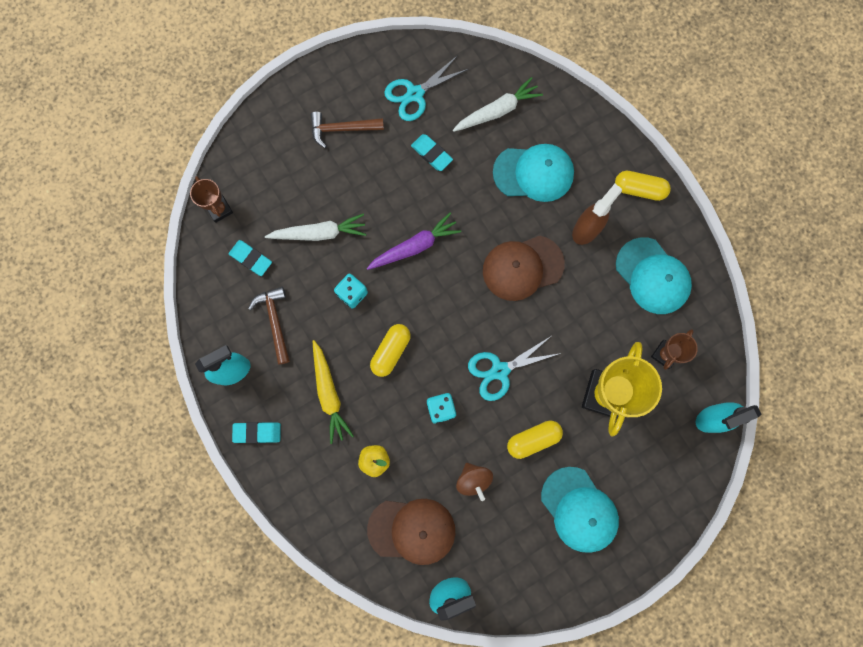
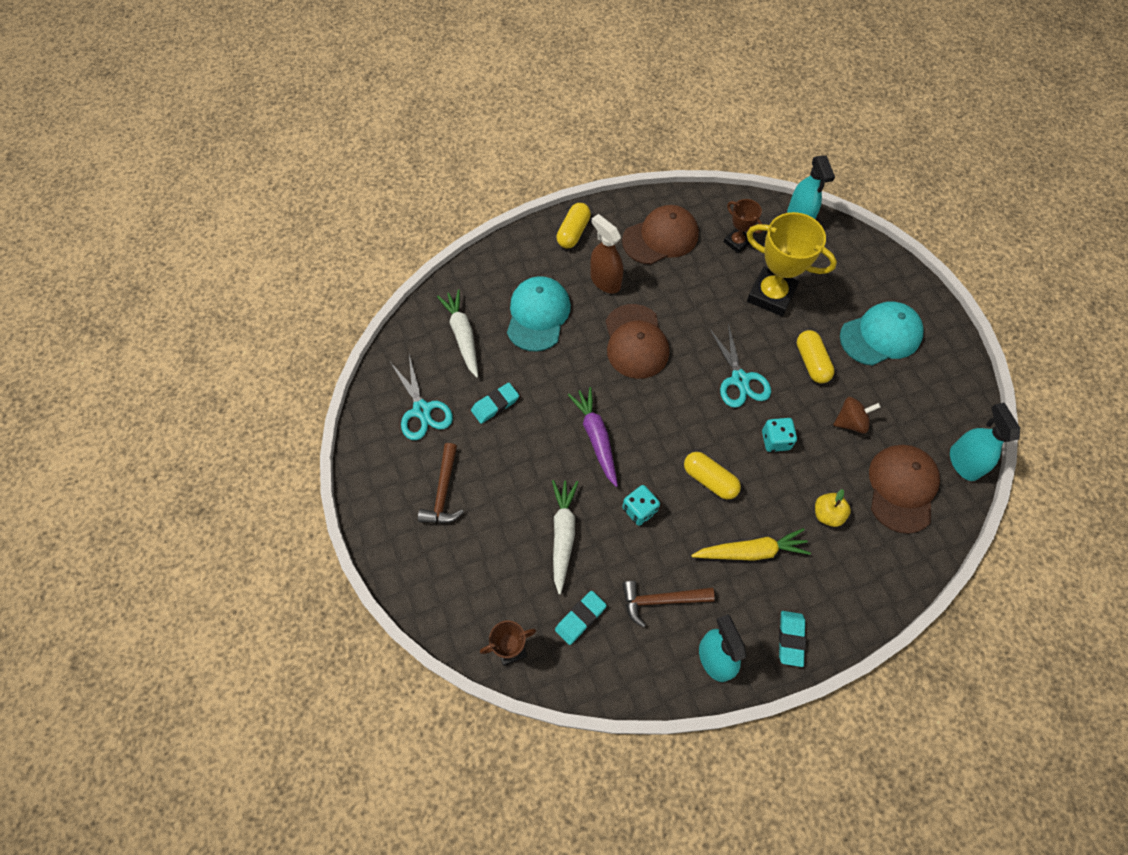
camera: 80 degrees left, 15 degrees down
(652, 276) = (660, 237): turquoise cap -> brown cap

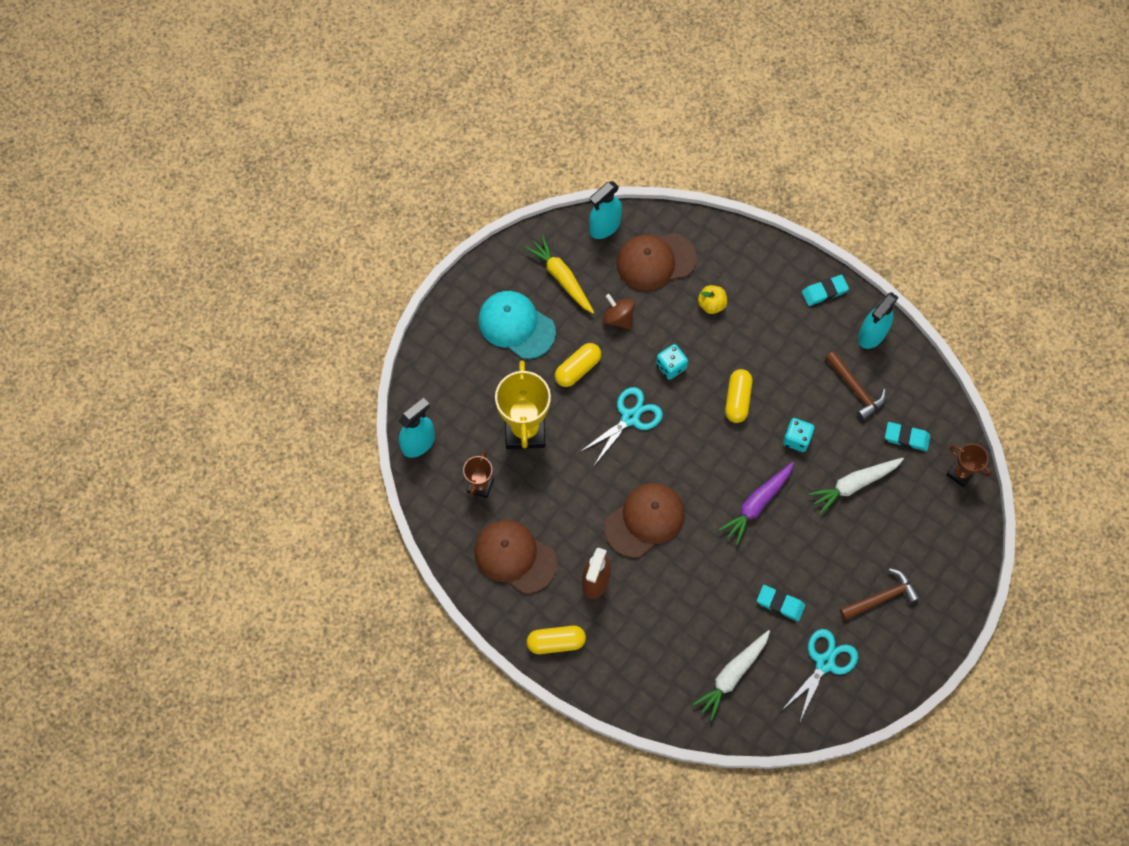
camera: 120 degrees left, 5 degrees up
(538, 315) = (669, 620): turquoise cap -> none
(751, 551) = (776, 345): yellow carrot -> yellow carrot (561, 278)

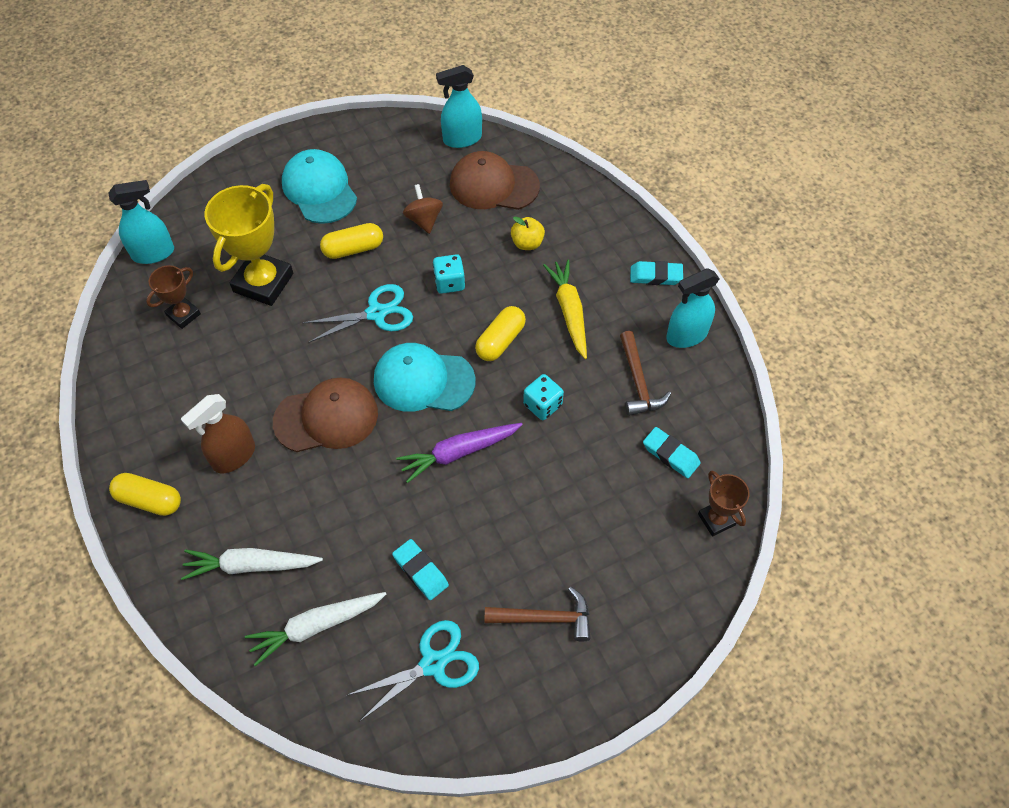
camera: 25 degrees right, 10 degrees down
(515, 557) = (169, 396): brown cap -> none
(561, 278) = (391, 166): yellow carrot -> yellow carrot (569, 311)
(698, 458) = (423, 380): none -> turquoise cap
(854, 484) = (581, 478): white carrot -> white carrot (251, 565)

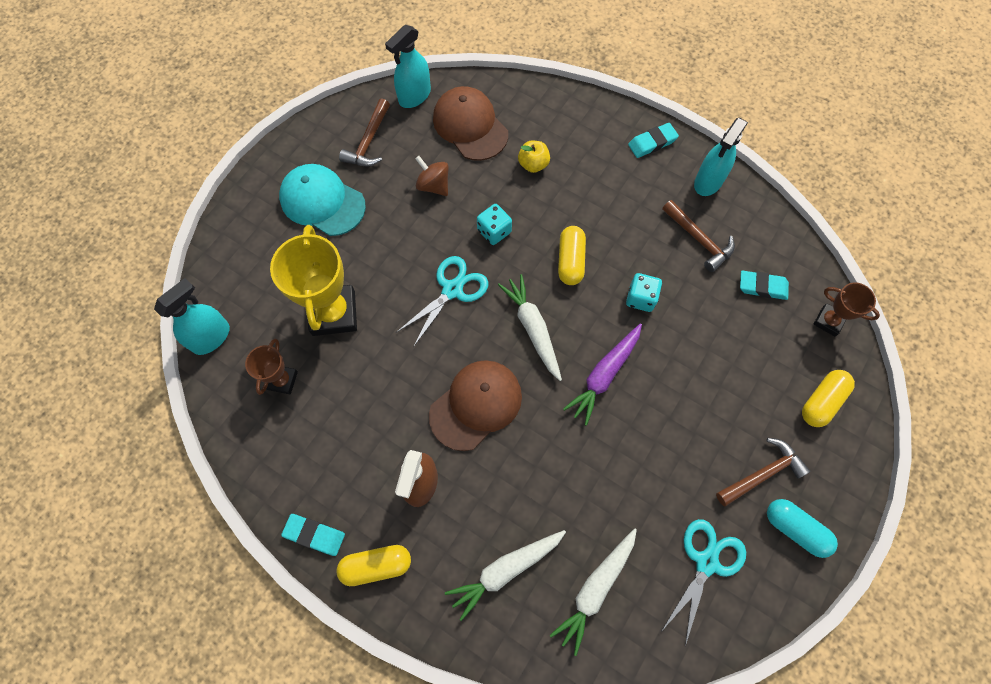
camera: 30 degrees left, 10 degrees up
(353, 249) = (391, 242): yellow capsule -> yellow capsule (821, 401)
(394, 159) = (369, 142): none -> brown hammer
(420, 571) = (644, 492): turquoise eraser -> turquoise eraser (314, 535)
(423, 380) = (533, 328): turquoise cap -> white carrot
(493, 185) = (470, 126): brown cap -> brown cap turned 75 degrees clockwise
(540, 685) = (795, 529): none -> turquoise capsule
(569, 311) = (607, 207): yellow carrot -> none

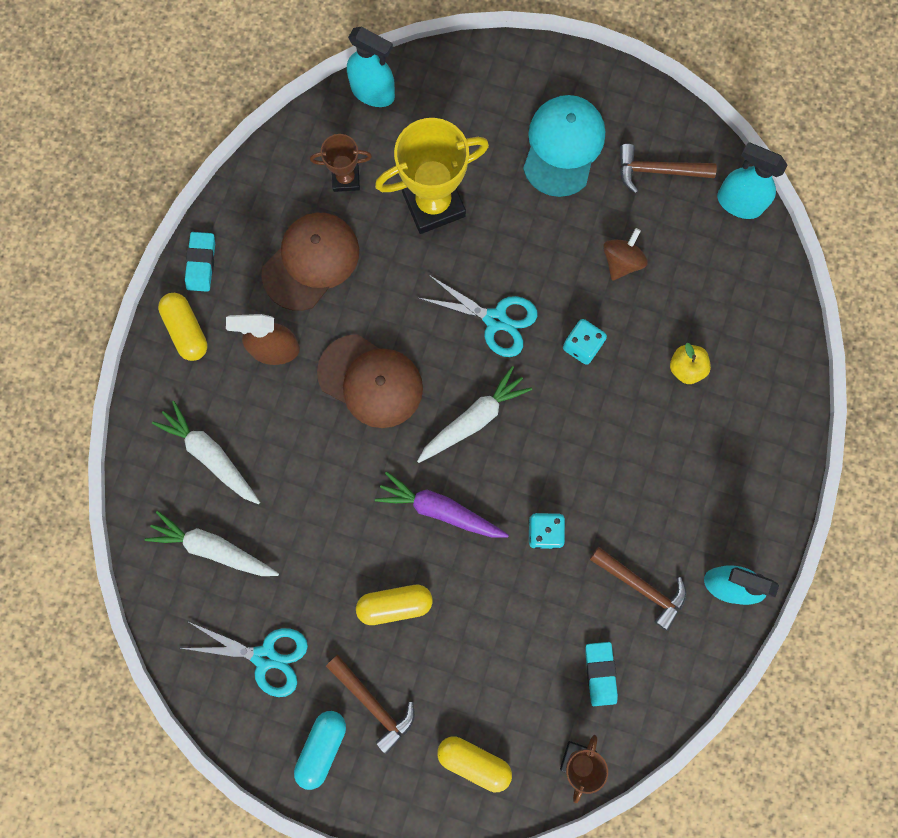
camera: 75 degrees right, 10 degrees up
(470, 126) = (717, 280): brown cap -> brown cap (311, 262)
(570, 261) = (569, 441): yellow capsule -> yellow capsule (395, 604)
(652, 143) = (763, 505): turquoise eraser -> none
(699, 239) = (642, 587): brown hammer -> brown hammer turned 90 degrees counterclockwise

